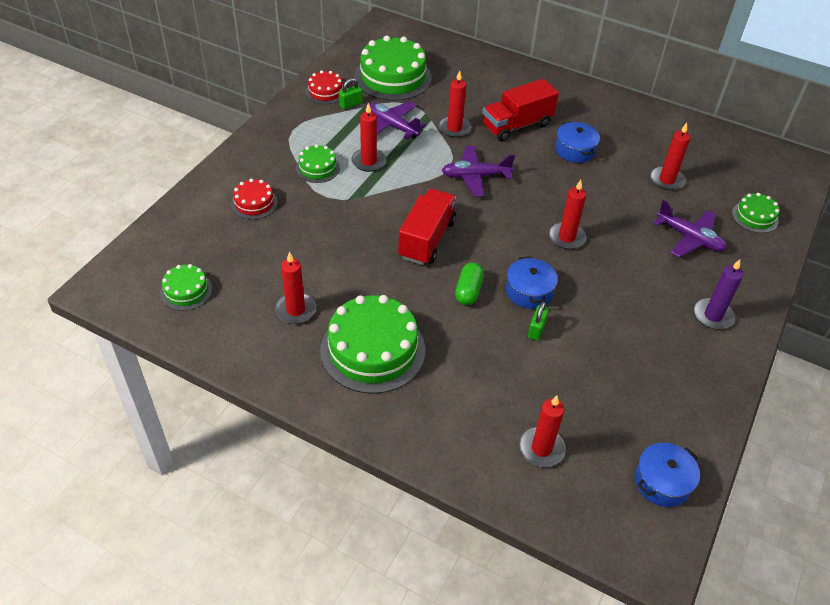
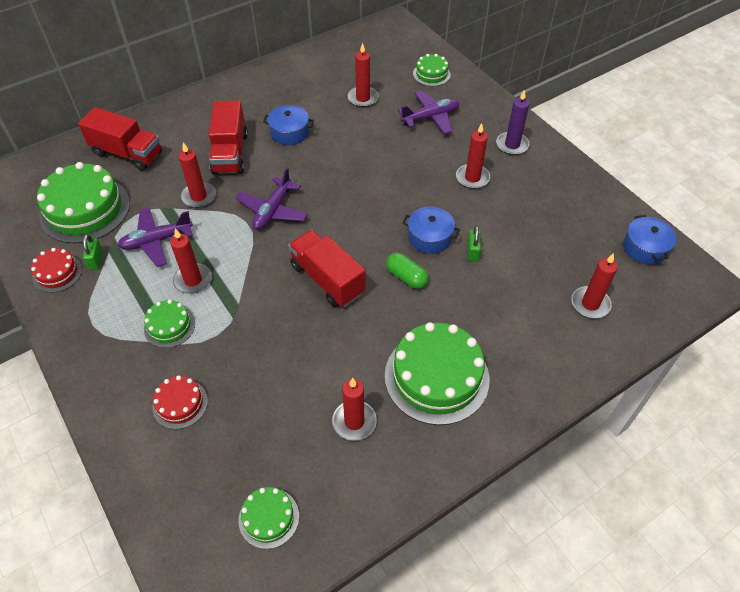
camera: 60 degrees left, 5 degrees up
(466, 72) = (127, 153): none -> red truck
(536, 329) = (472, 251): green padlock -> green padlock turned 45 degrees clockwise
(566, 237) = (385, 186): red candle -> red candle (472, 178)

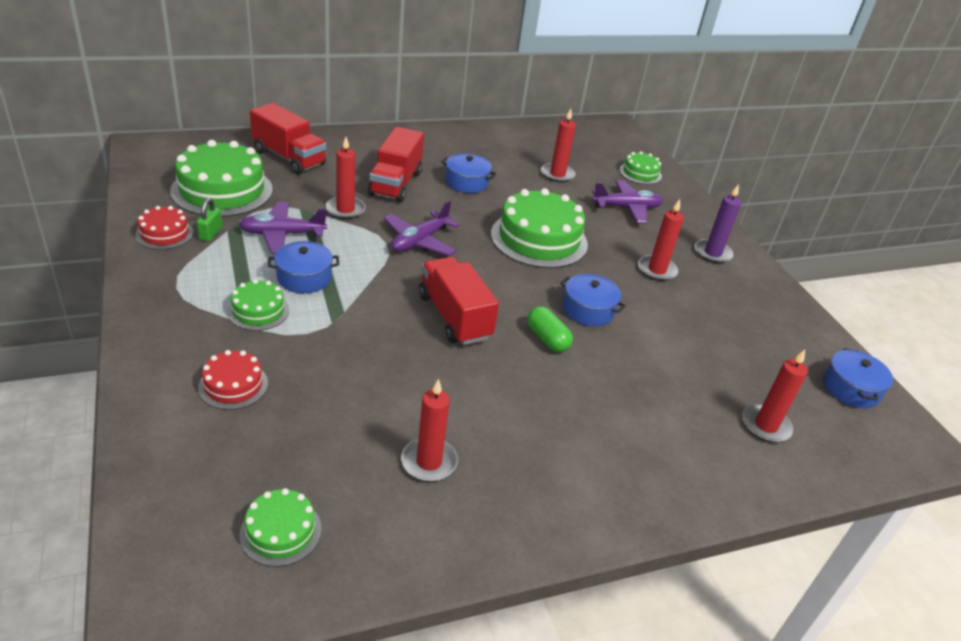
camera: 10 degrees right, 15 degrees down
(193, 280) = (304, 278): red candle -> blue pot
(436, 377) = (548, 445): green cake -> green cake (539, 239)
(472, 251) = (634, 336): green padlock -> none

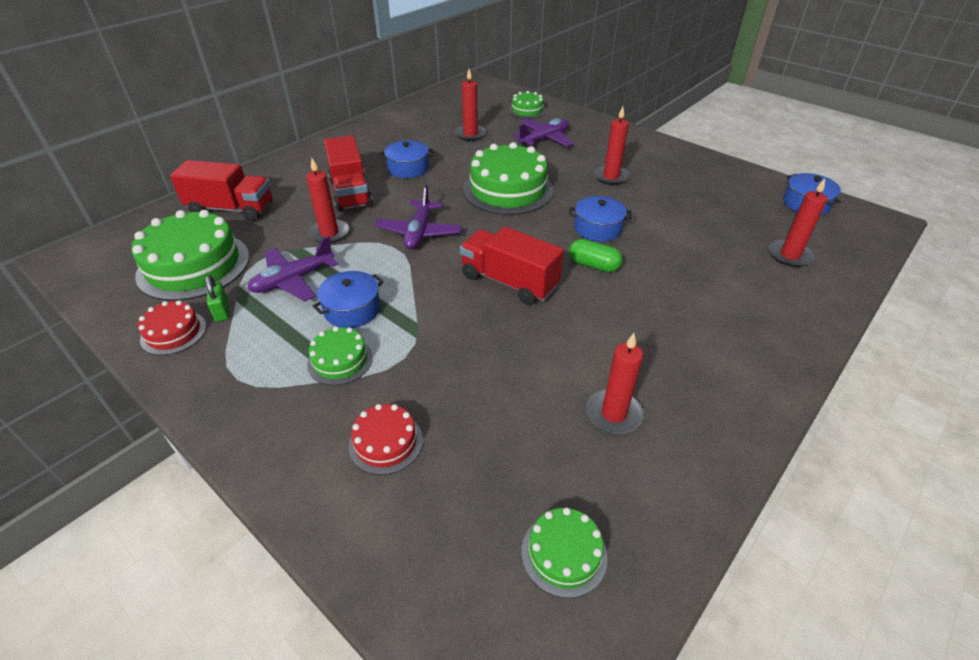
camera: 25 degrees left, 5 degrees up
(712, 253) = (632, 148): purple candle -> none

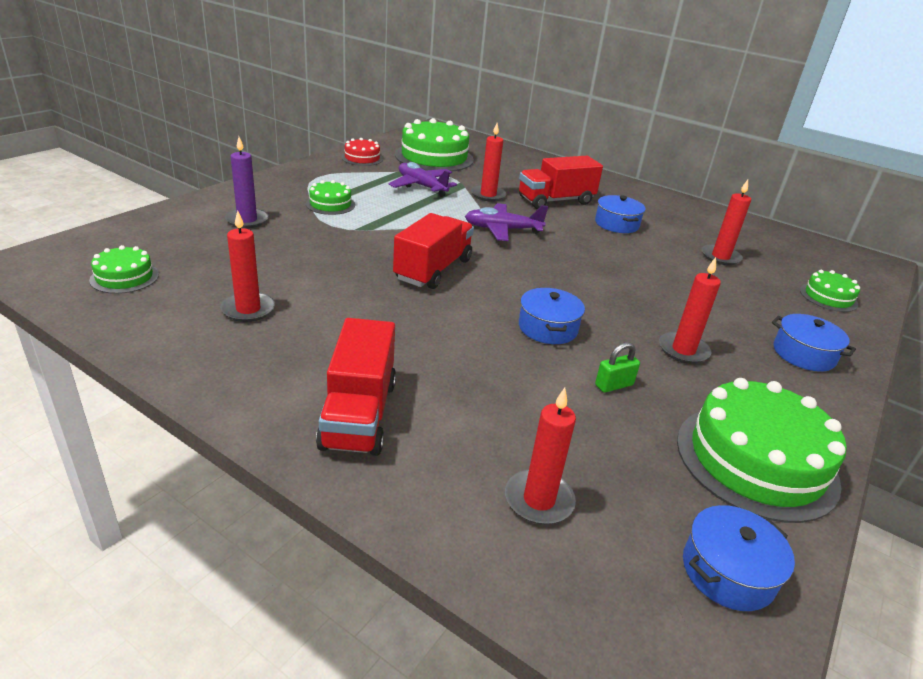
camera: 80 degrees right, 10 degrees down
(222, 311) = (384, 168): green padlock -> green padlock (614, 385)
(231, 209) = (509, 162): red truck -> red truck (359, 414)
(352, 309) = (388, 206): blue pot -> blue pot (803, 354)
(386, 442) = (247, 220): red cake -> purple candle
(508, 190) = (605, 275): green cake -> green cake (756, 460)
(544, 139) = (750, 305): purple plane -> none
(593, 265) = (471, 318): green capsule -> none

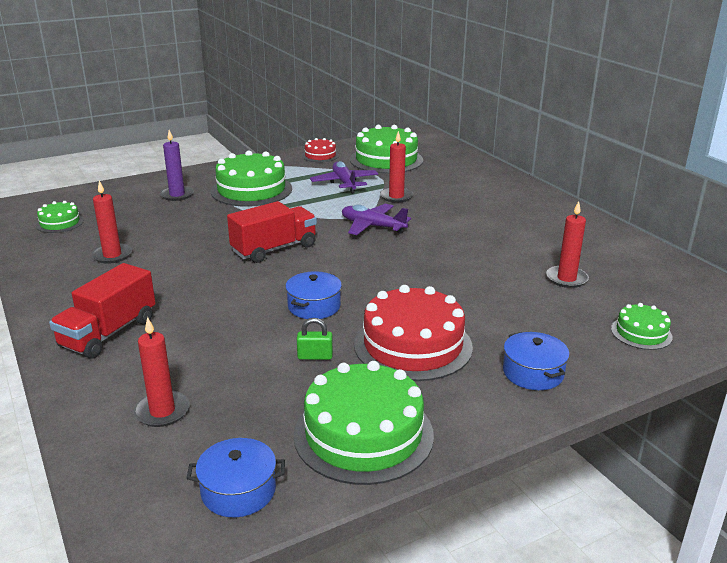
camera: 30 degrees right, 5 degrees down
(330, 204) = (251, 190): green cake -> green cake, size x1.97
(555, 201) = (457, 208): red truck -> none
(616, 224) = (493, 235): blue pot -> none
(683, 350) = (413, 345): red candle -> red cake

